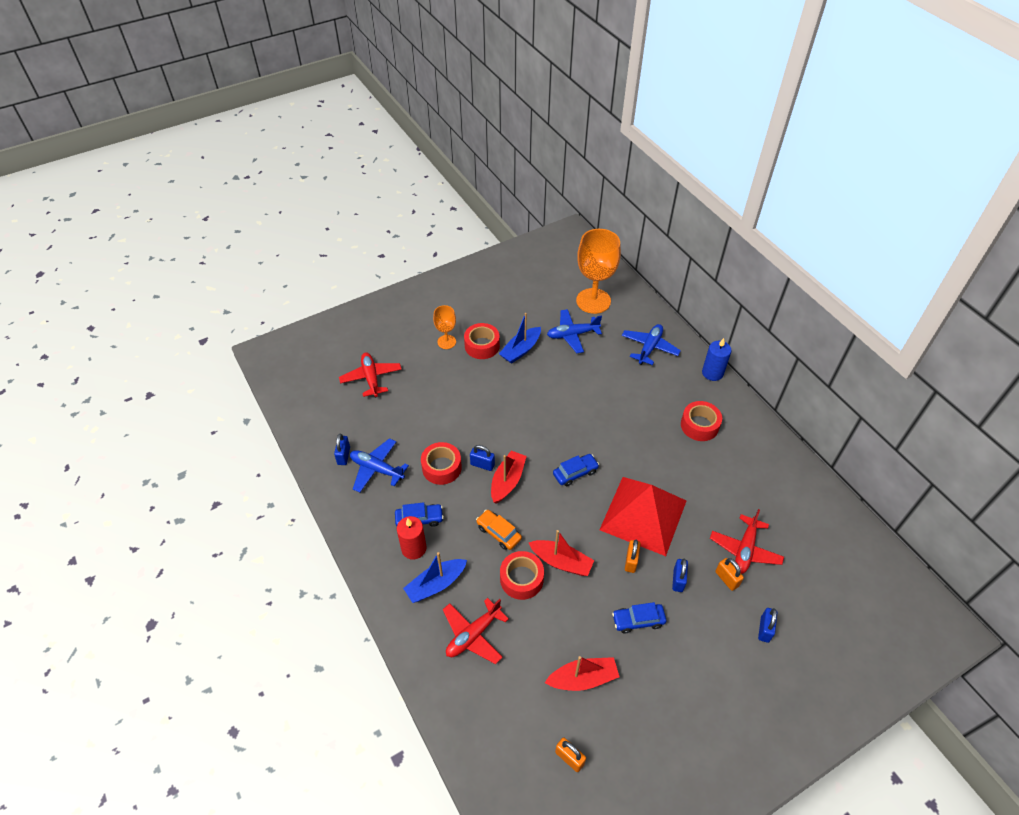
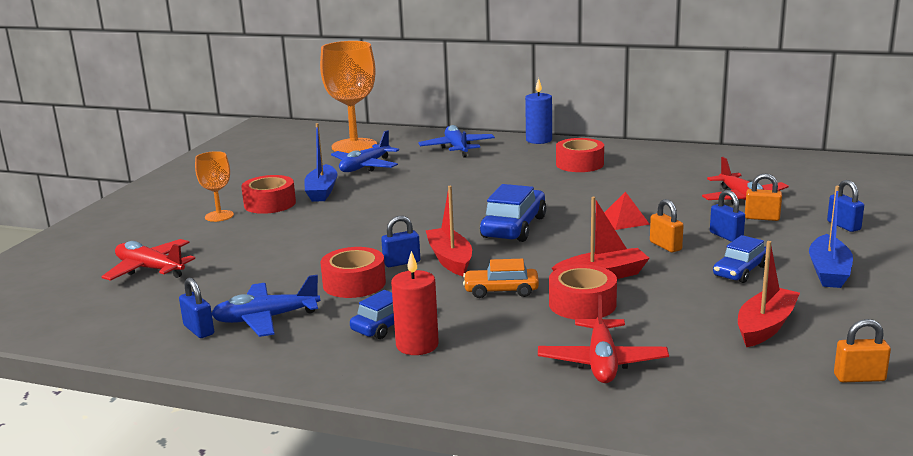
camera: 40 degrees left, 30 degrees down
(436, 584) = (492, 354): blue boat -> blue boat (828, 271)
(575, 473) = (514, 227): blue car -> blue car, size x1.57
(643, 515) = (624, 220): red pyramid -> red pyramid, size x0.40

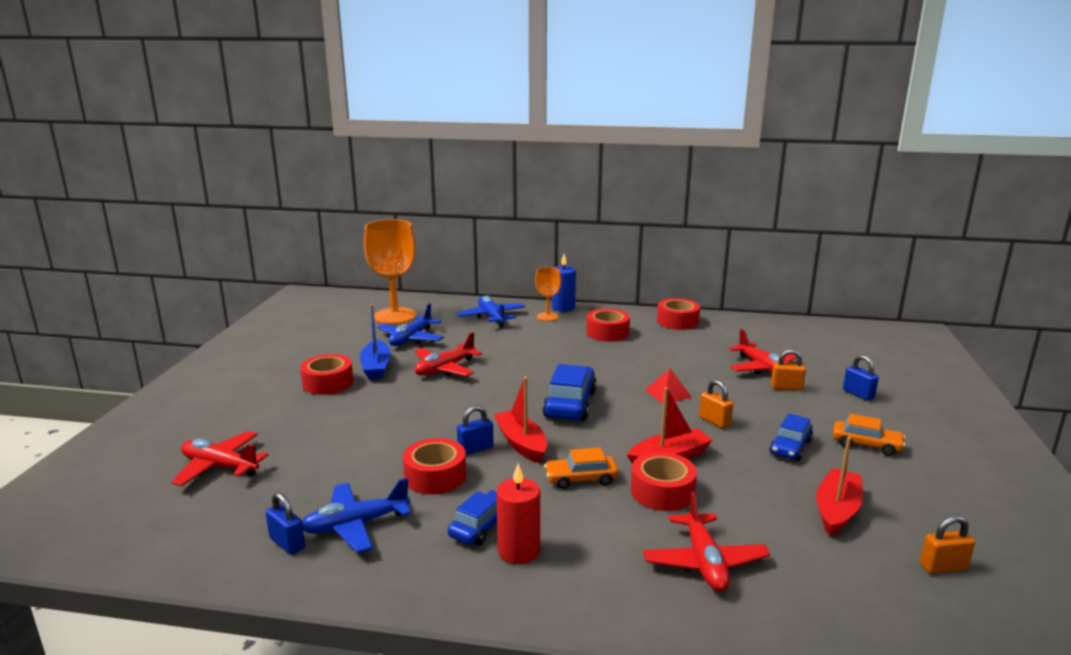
camera: 10 degrees left, 0 degrees up
(219, 216) = (279, 399): orange goblet -> orange goblet (547, 316)
(392, 194) = (445, 369): none -> red plane
(664, 154) = (677, 321): none -> red tape
(726, 236) = (763, 408): blue padlock -> none
(828, 271) = (866, 445): blue boat -> orange car

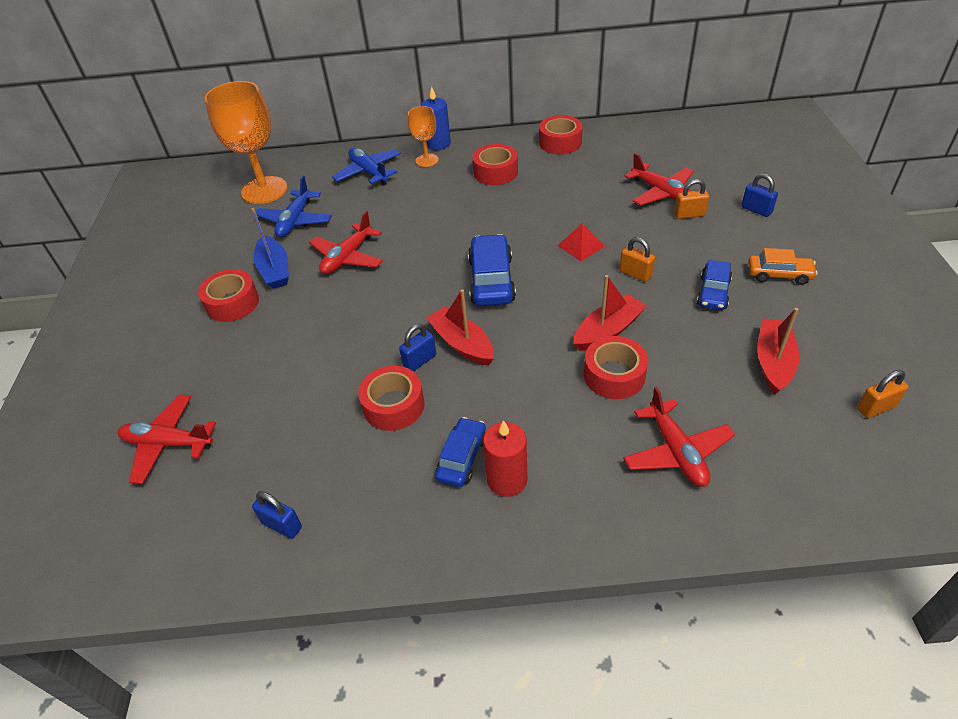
camera: 10 degrees left, 25 degrees up
(355, 525) = (340, 486): blue plane -> none
(581, 479) = (534, 377): orange car -> none

